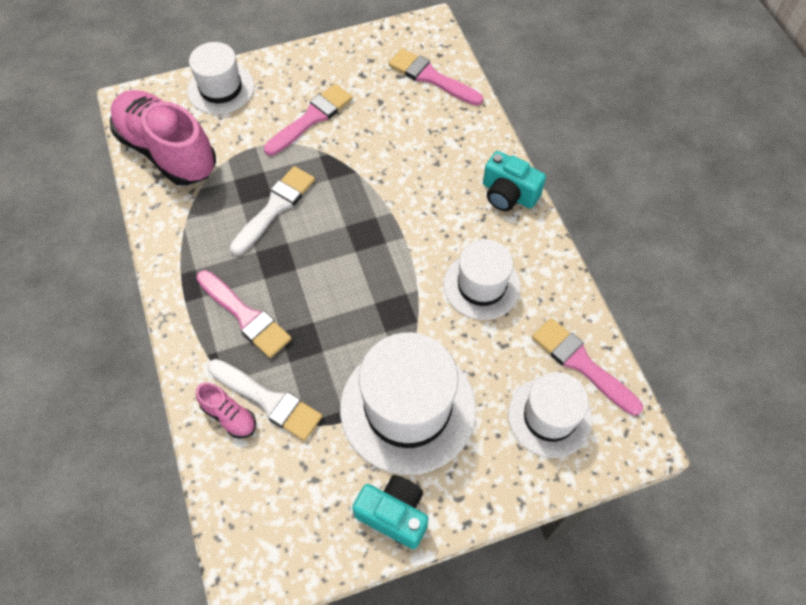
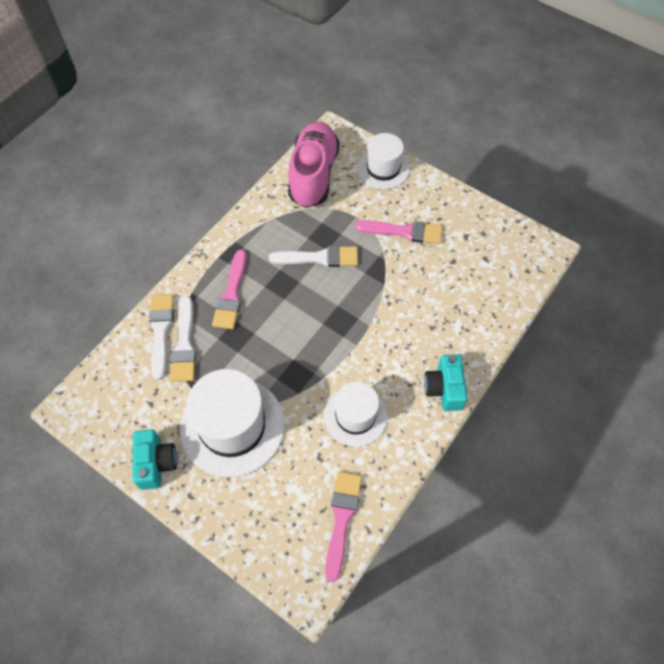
camera: 55 degrees right, 0 degrees up
(229, 416) = (161, 331): pink shoe -> white brush
(431, 77) = (502, 278): pink brush -> none
(549, 417) = (286, 520): white hat -> none

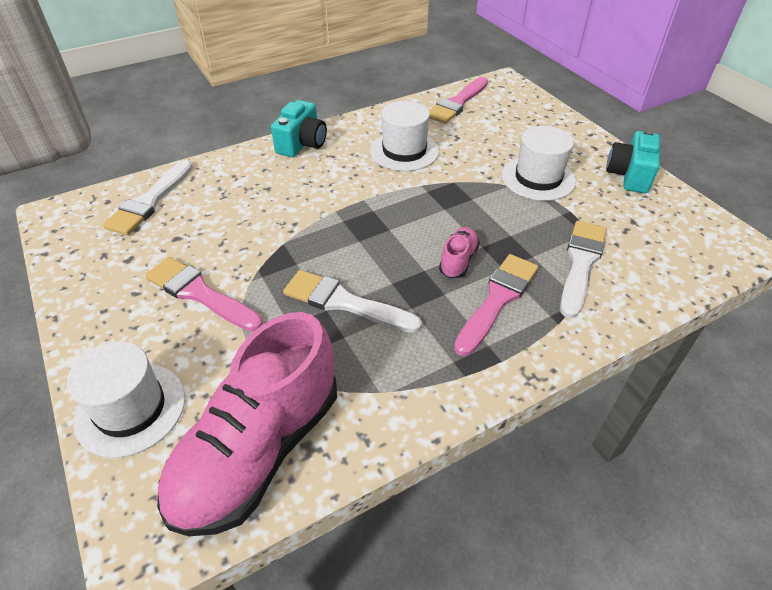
camera: 155 degrees left, 15 degrees down
(161, 331) = (613, 289): white brush -> white brush (150, 201)
(232, 426) = (538, 178): white hat -> white hat, size x0.61
(265, 315) = (458, 260): none -> pink shoe

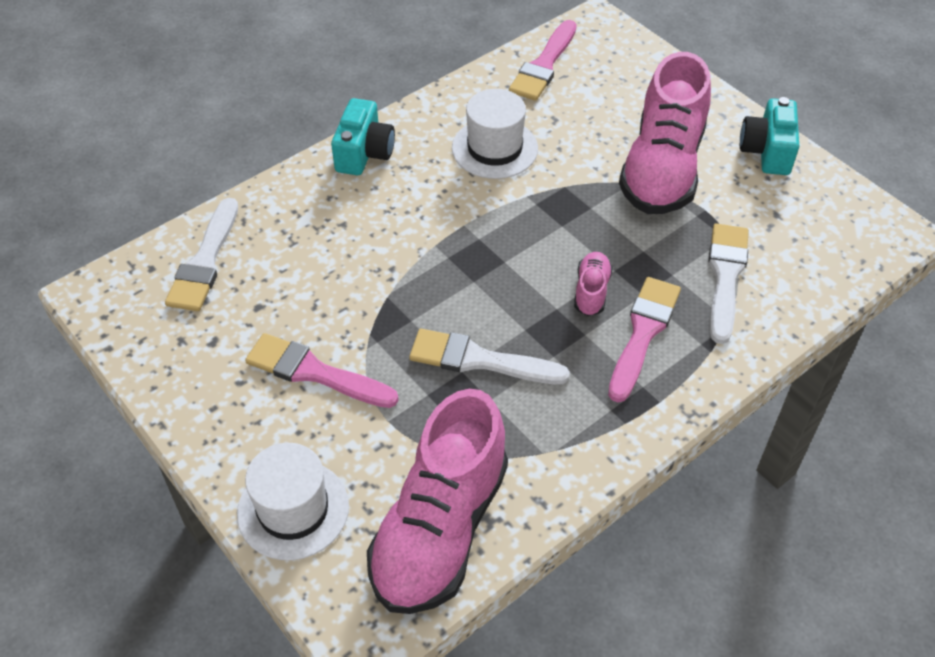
camera: 10 degrees left, 5 degrees up
(538, 178) = (662, 168): white hat -> pink shoe

